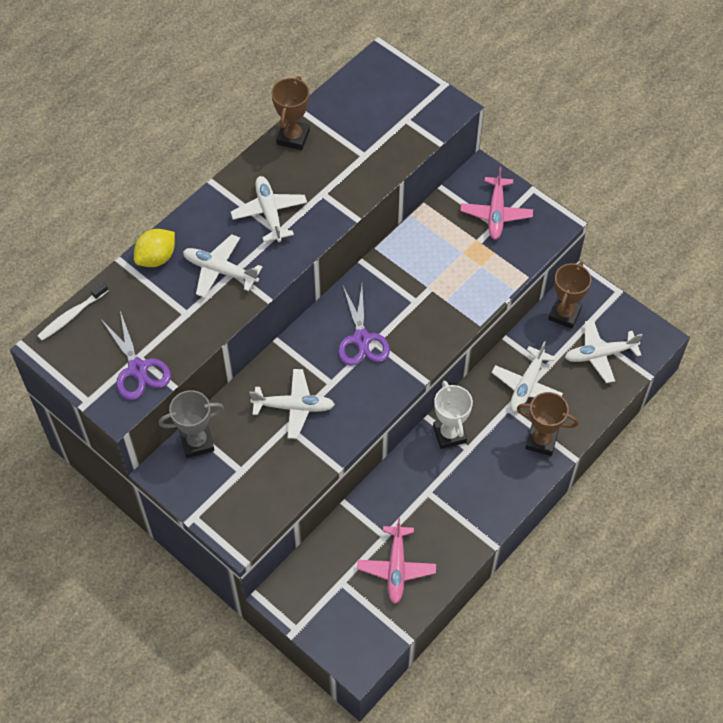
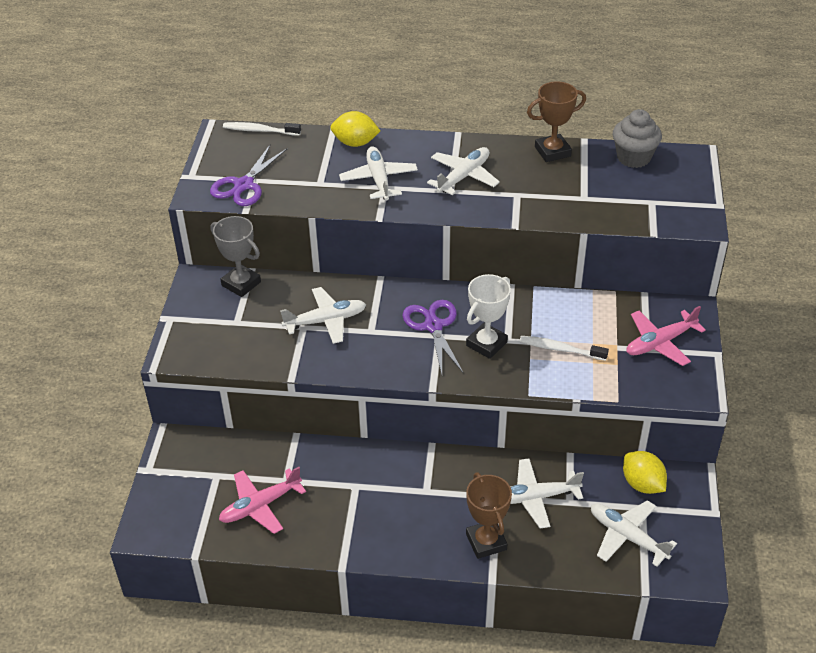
camera: 55 degrees right, 15 degrees down
(294, 407) = (326, 321): white plane -> white plane turned 75 degrees counterclockwise
(347, 94) = (633, 158): none -> grey cupcake
(361, 339) = (433, 326): purple scissors -> purple scissors turned 120 degrees clockwise
(449, 434) = (429, 469): white trophy -> white trophy (486, 344)
(452, 276) = (560, 349): none -> white toothbrush
(564, 314) = (642, 484): brown trophy -> yellow lemon

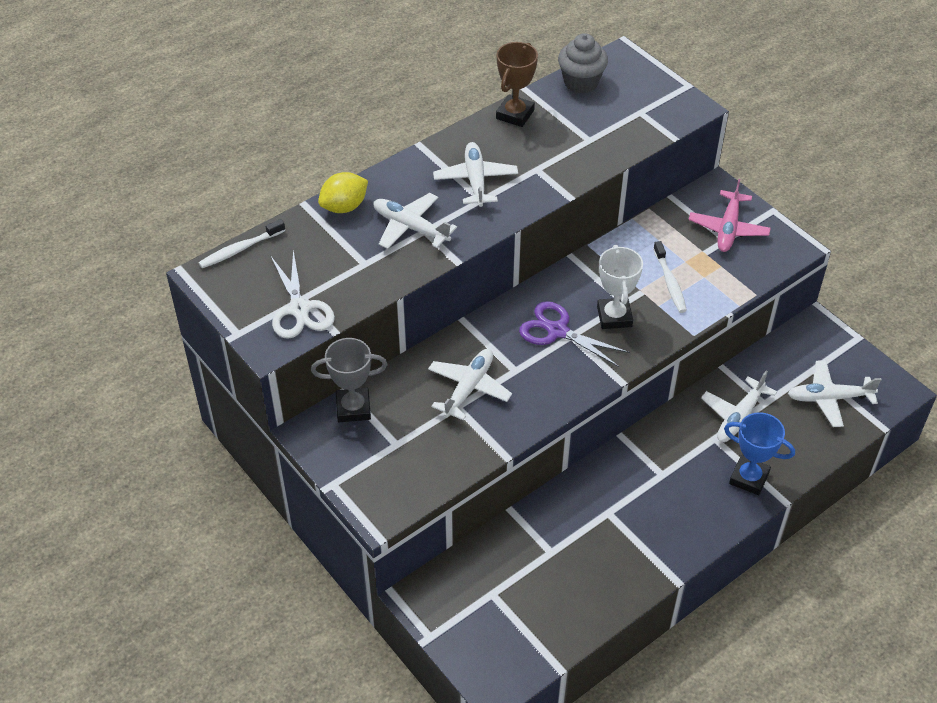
camera: 45 degrees left, 5 degrees up
(244, 185) = (299, 309): purple scissors -> white scissors
(260, 506) = (558, 588): pink plane -> none
(486, 542) = (749, 478): brown trophy -> blue trophy
(560, 349) = (670, 282): white toothbrush -> white toothbrush turned 75 degrees counterclockwise
(642, 484) = (793, 352): yellow lemon -> none

